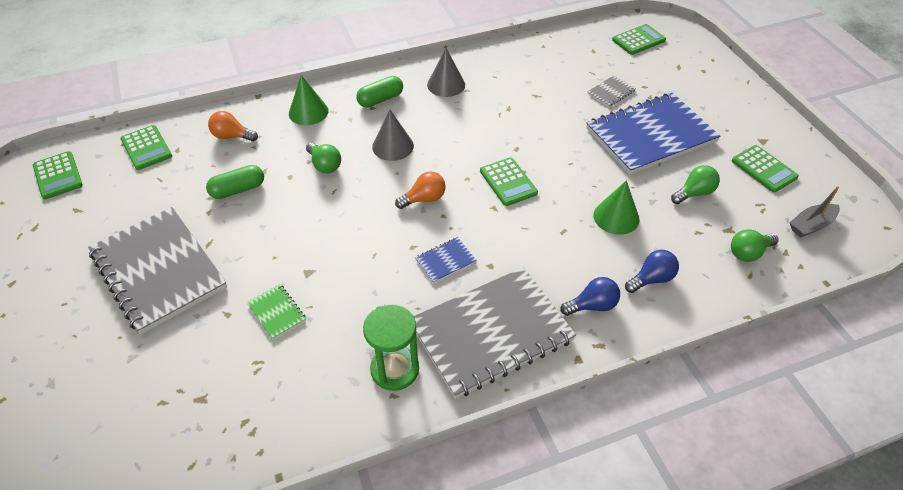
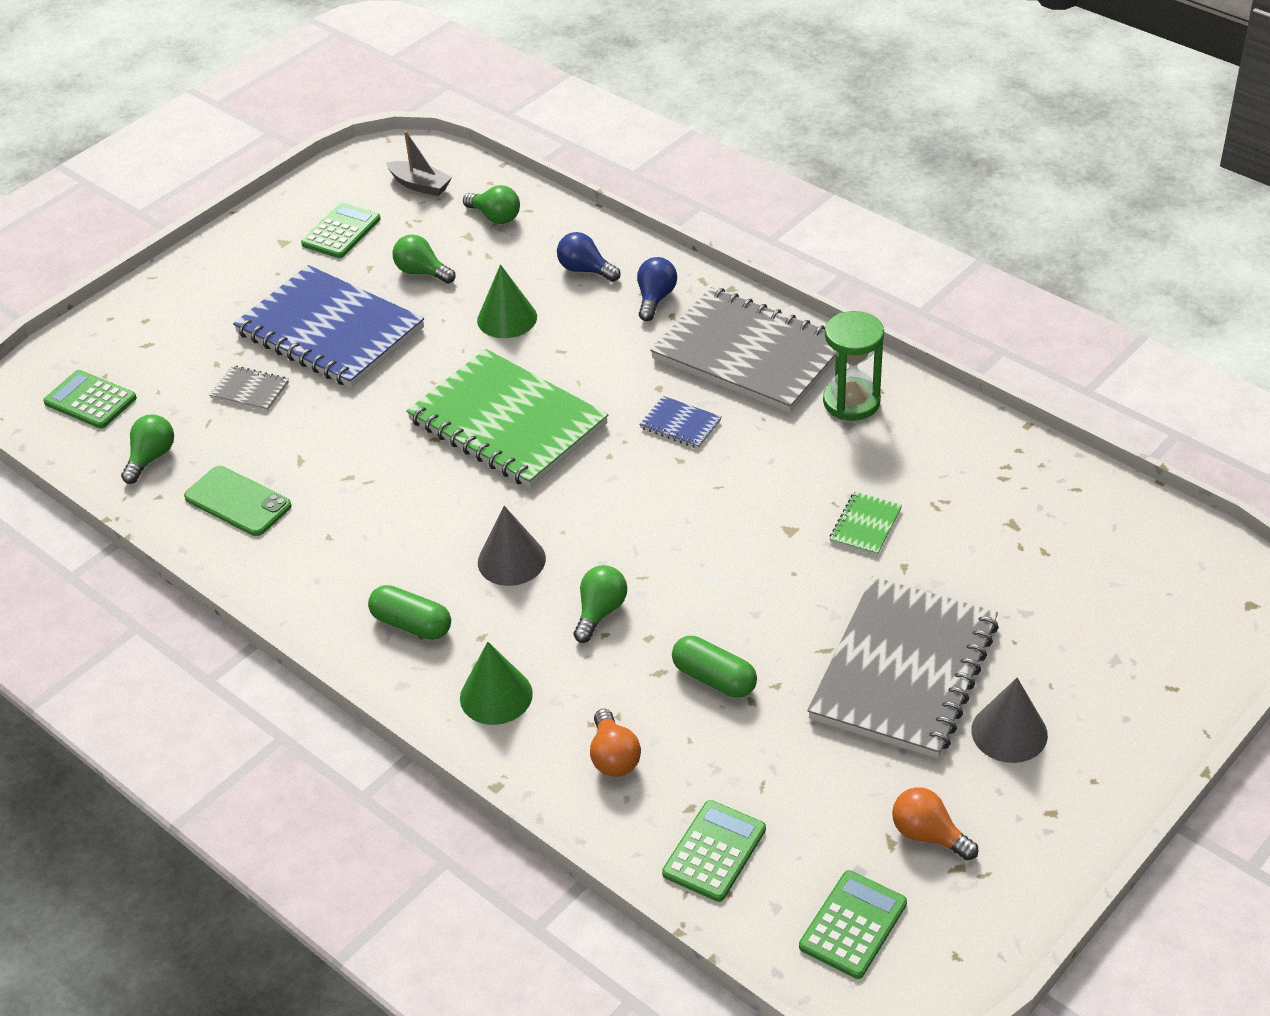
camera: 115 degrees left, 5 degrees down
(424, 199) = (593, 484): orange light bulb -> orange light bulb (928, 835)
(446, 84) = (328, 566): grey cone -> grey cone (1009, 732)
(508, 182) = (507, 422): green calculator -> green notebook
(519, 68) = (238, 501): none -> green phone
(575, 49) = (151, 458): none -> green light bulb
(592, 305) = (655, 298): blue light bulb -> blue light bulb turned 60 degrees clockwise

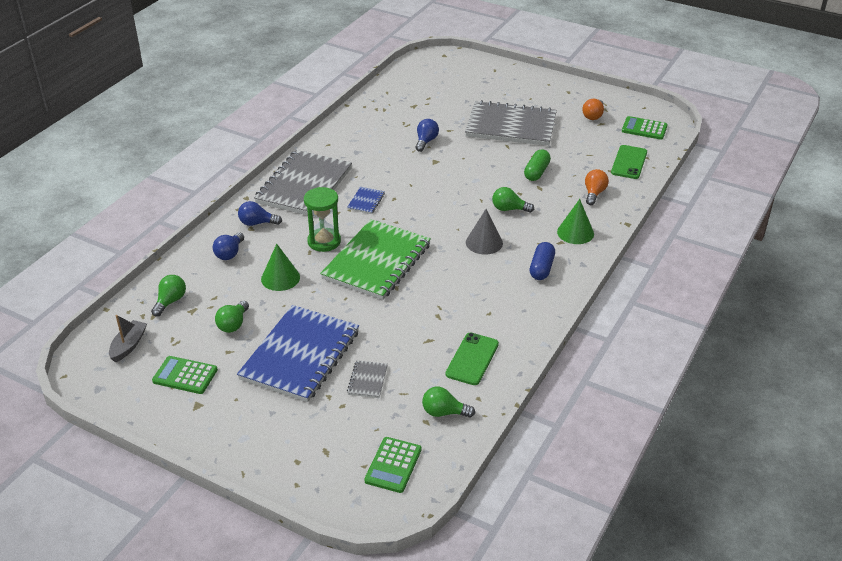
camera: 105 degrees left, 5 degrees down
(411, 624) = (541, 268): green capsule -> blue capsule
(614, 757) = (594, 193): orange light bulb -> orange light bulb turned 45 degrees counterclockwise
(714, 851) = (629, 162): green calculator -> green phone
(851, 402) = (338, 152): green hourglass -> green hourglass (324, 241)
(865, 525) = (426, 141): green notebook -> blue light bulb
(1009, 732) = (533, 101): grey cone -> none

